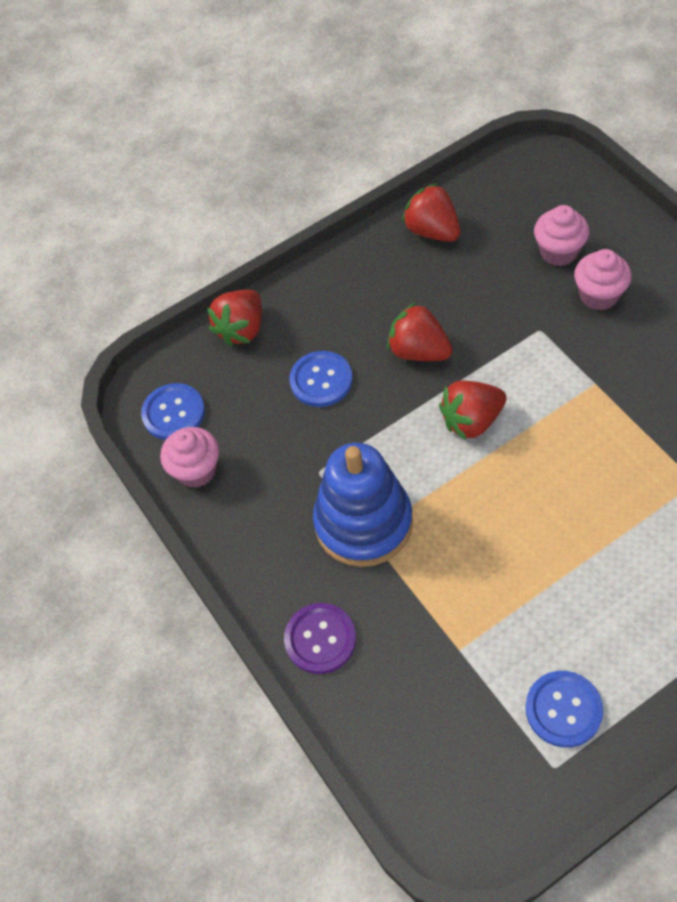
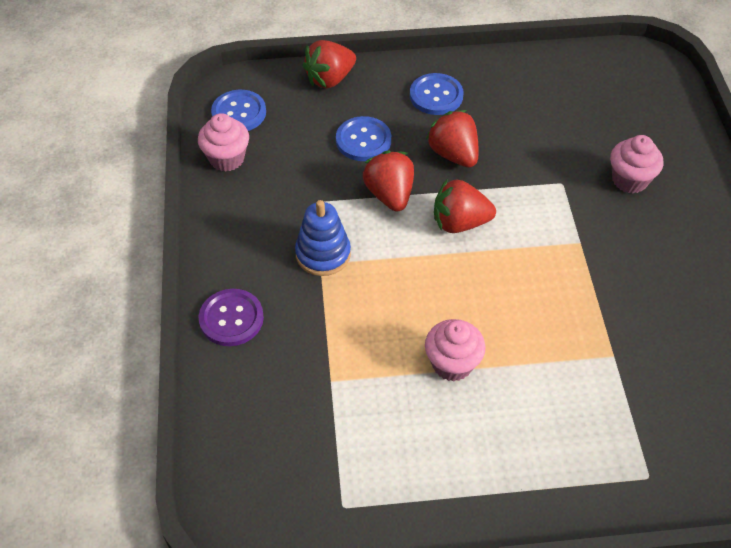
camera: 20 degrees right, 5 degrees down
(363, 523) = (323, 254): blue stacking toy -> blue stacking toy, size x0.63
(432, 231) = (525, 75): red strawberry -> red strawberry (389, 194)
(558, 252) = (618, 134): pink cupcake -> pink cupcake (452, 364)
(563, 709) = (381, 468): blue button -> blue button (436, 96)

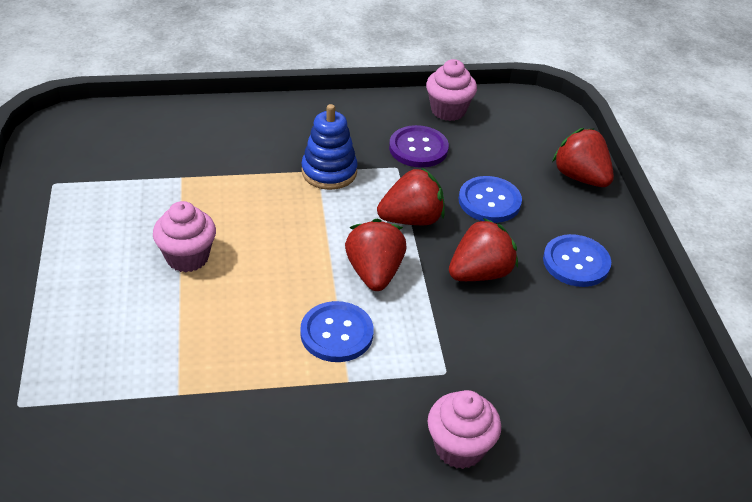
camera: 85 degrees right, 10 degrees down
(231, 319) = (256, 119): purple button -> purple button (418, 148)
(239, 113) = (512, 116): blue button -> blue button (336, 333)

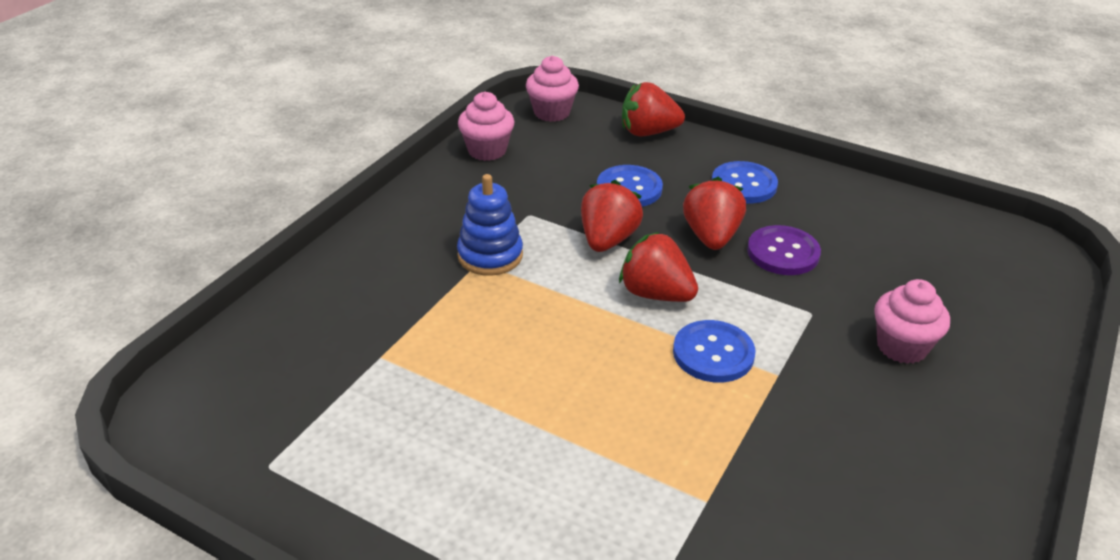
camera: 50 degrees left, 5 degrees down
(187, 257) = (513, 407): pink cupcake -> pink cupcake (552, 112)
(418, 148) = (518, 190): purple button -> purple button (783, 252)

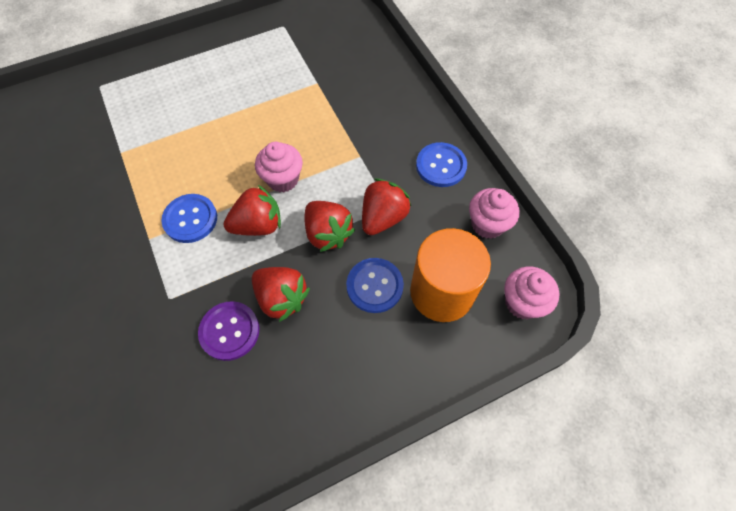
camera: 125 degrees right, 25 degrees up
(490, 255) = (361, 164): blue stacking toy -> none
(590, 152) = (442, 292): none -> orange cylinder
(648, 132) = (444, 358): red strawberry -> red strawberry (383, 217)
(744, 184) = (321, 374): blue button -> blue button (441, 166)
(902, 347) = (100, 324): pink cupcake -> pink cupcake (283, 179)

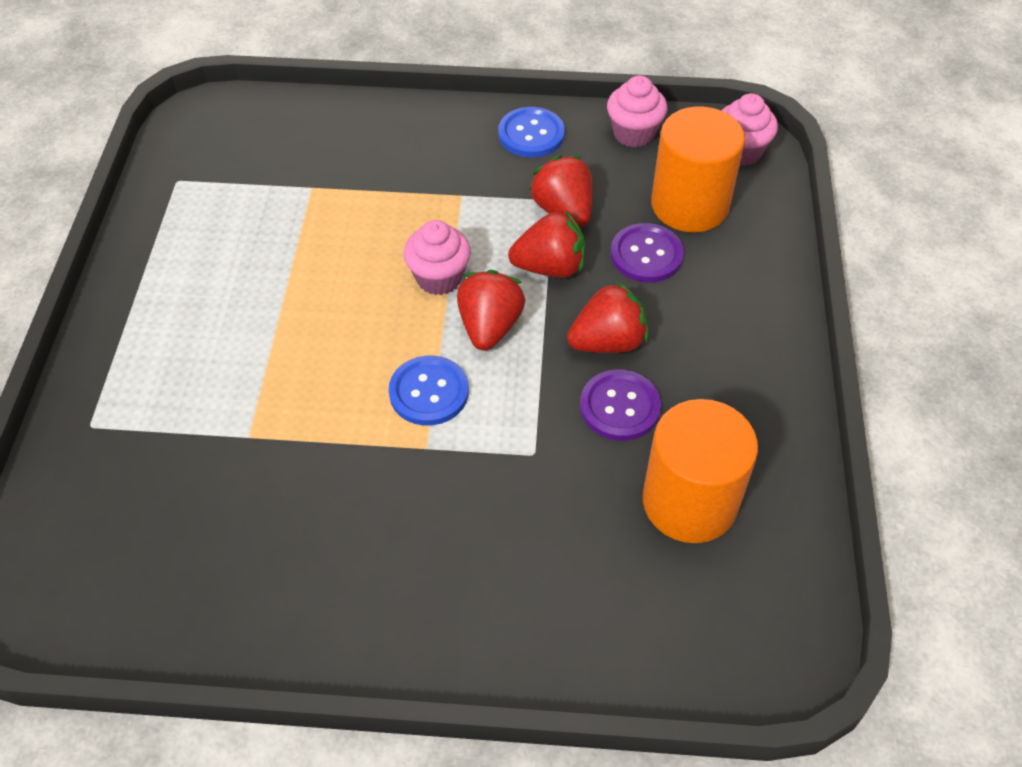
camera: 60 degrees left, 10 degrees down
(168, 412) = (689, 502): none -> orange cylinder
(374, 286) = (646, 255): blue button -> purple button

